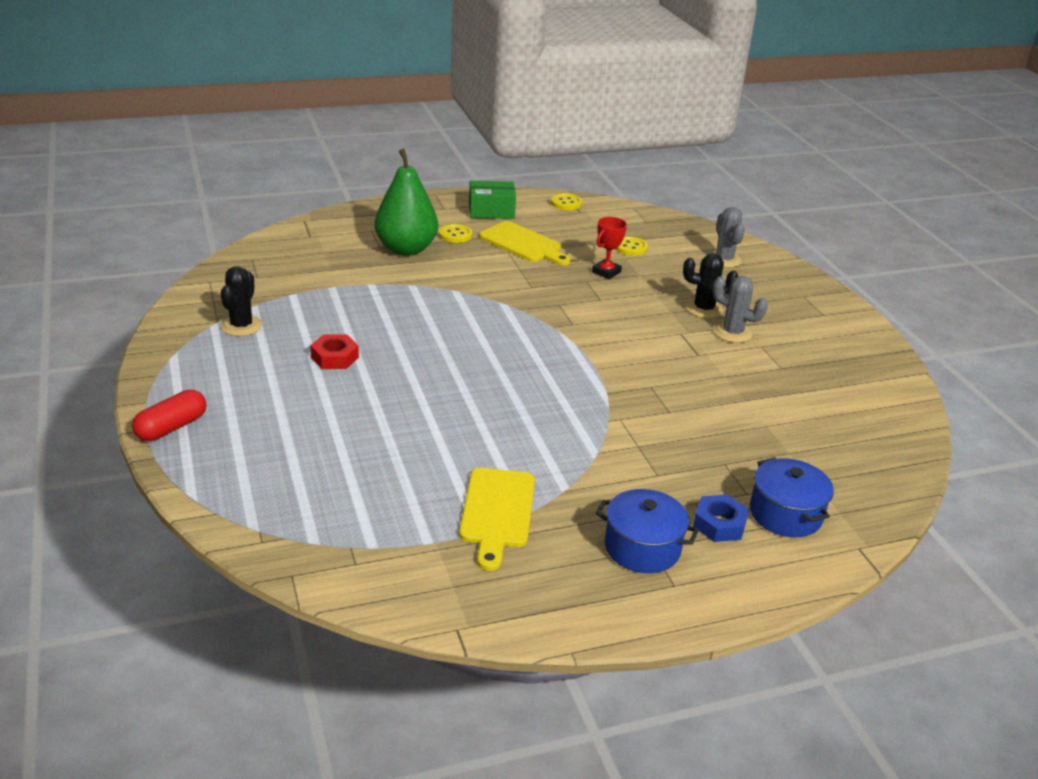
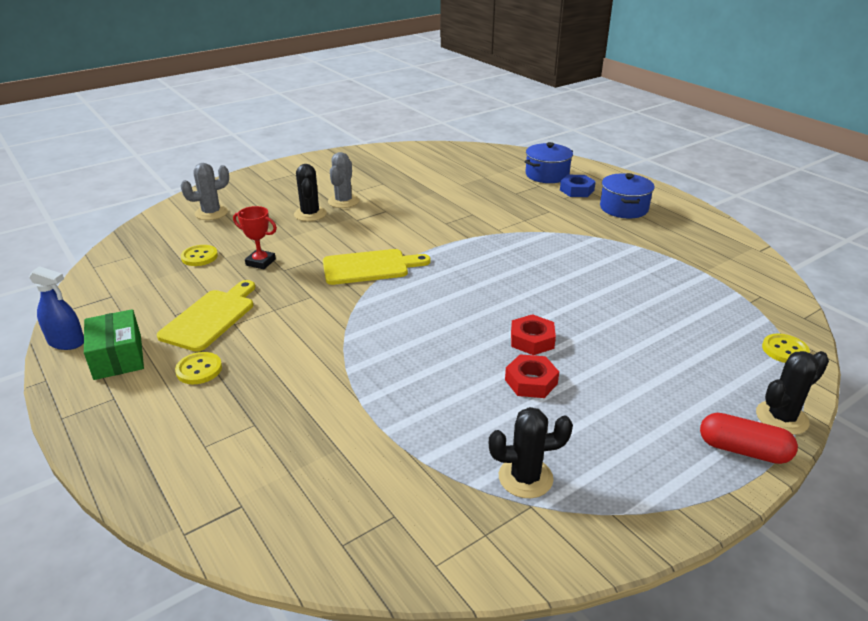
camera: 105 degrees left, 0 degrees up
(180, 467) = (781, 418): none -> black cactus
(389, 375) = (532, 340): none -> red nut
(406, 249) = (254, 399): green pear -> none
(497, 512) = (649, 256): yellow cutting board -> yellow cutting board (370, 267)
(522, 196) = (66, 342): none -> blue spray bottle
(566, 203) = (86, 308): yellow button -> yellow button (784, 350)

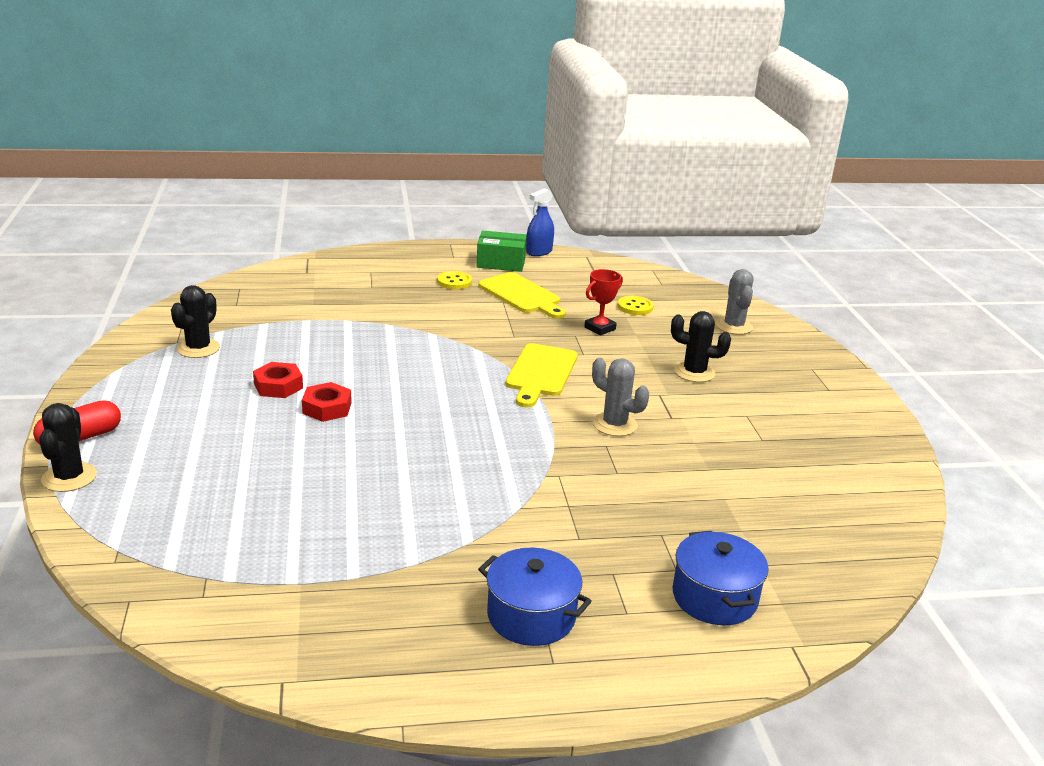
camera: 115 degrees right, 5 degrees down
(343, 201) = (718, 399): grey cactus -> grey cactus (615, 424)
(576, 190) = (631, 600): blue nut -> none
(784, 350) = (117, 542): yellow button -> none

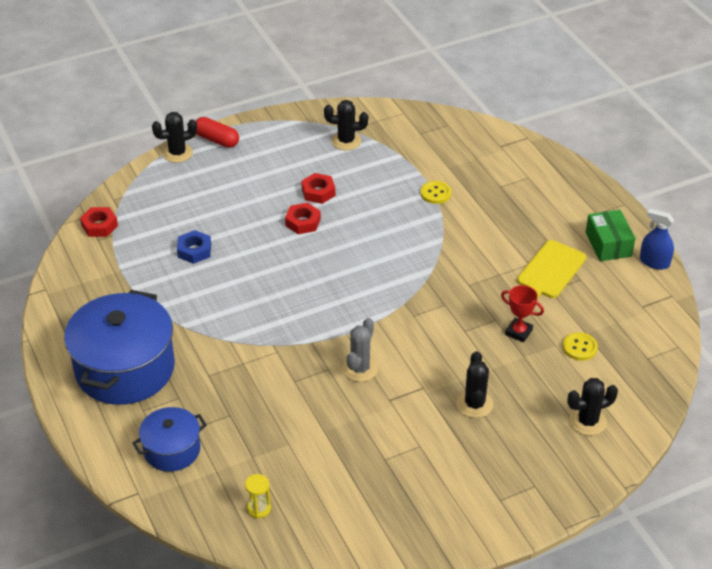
camera: 75 degrees right, 15 degrees up
(168, 588) = (99, 226): none -> red nut
(312, 503) = (194, 251): none -> blue nut
(454, 282) = (545, 227): yellow button -> yellow button (435, 193)
(531, 616) = (125, 369): blue pot -> blue pot, size x1.86
(541, 373) = (416, 313): yellow cutting board -> none
(734, 326) = (587, 421): grey cactus -> black cactus
(830, 542) = (259, 508): none -> yellow hourglass

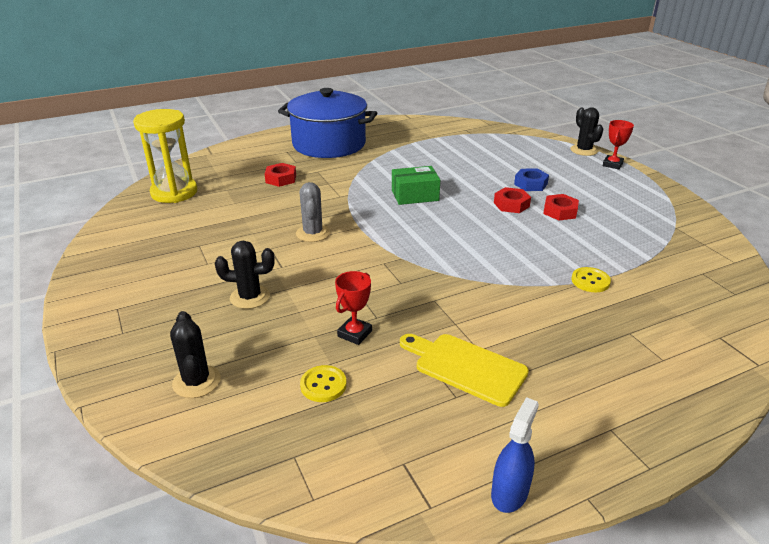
camera: 90 degrees right, 10 degrees down
(99, 226) = (481, 129): red nut -> red nut (281, 179)
(172, 450) = (245, 162): blue pot -> none
(194, 251) = (460, 161): blue nut -> blue nut (530, 184)
(217, 140) = (612, 164): red capsule -> red trophy
(259, 508) = (174, 192): yellow hourglass -> yellow hourglass, size x2.43
(346, 141) = (653, 226): black cactus -> none
(360, 369) = (313, 233): grey cactus -> grey cactus turned 60 degrees clockwise
(608, 244) = (540, 436): green box -> green box (415, 195)

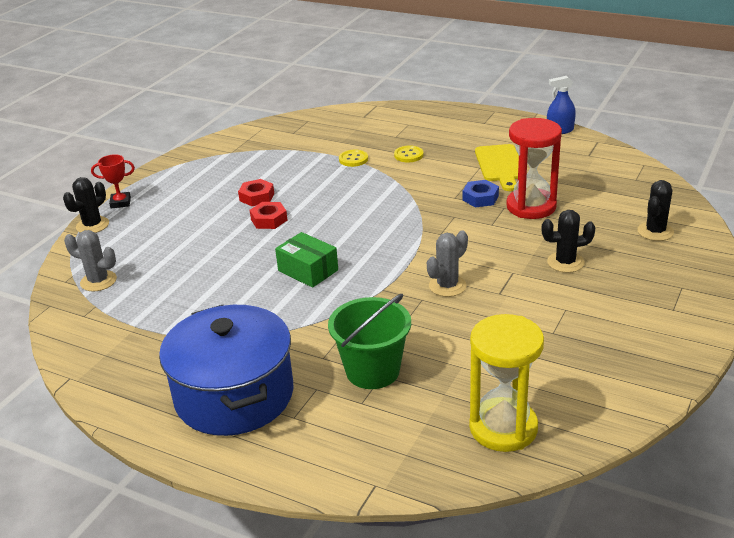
camera: 125 degrees left, 0 degrees up
(250, 297) = (565, 262): black cactus -> black cactus turned 60 degrees counterclockwise
(281, 179) = (372, 371): red nut -> green bucket
(323, 385) = (584, 195): yellow button -> yellow button (408, 155)
(354, 334) = (531, 206): red trophy -> red hourglass
(500, 139) = (98, 281): none -> grey cactus
(530, 184) = (212, 225): blue nut -> blue nut (480, 198)

